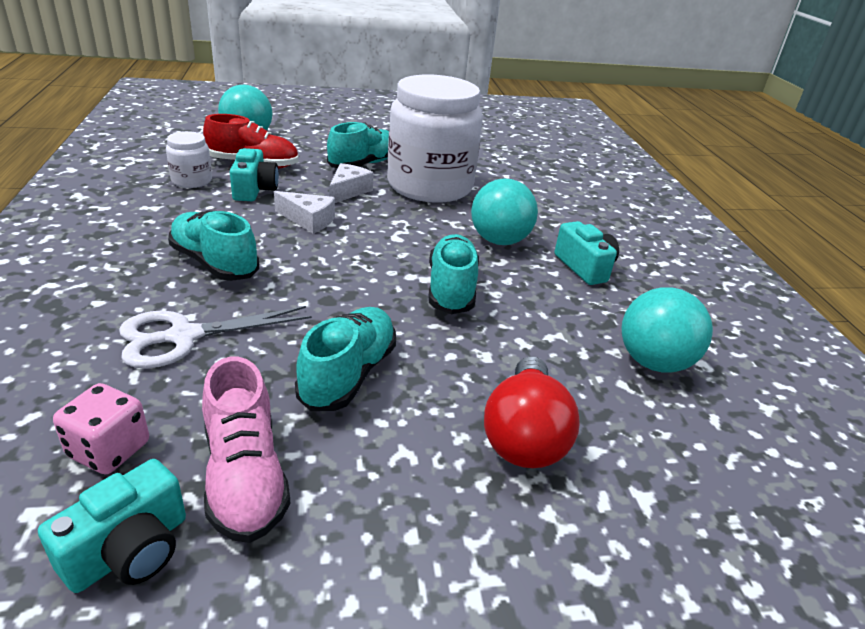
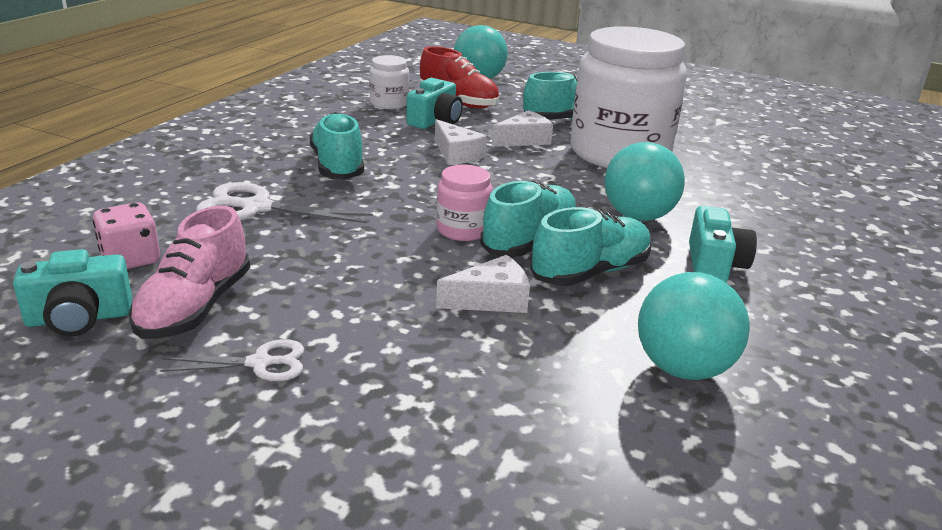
camera: 35 degrees right, 5 degrees down
(348, 374) = (351, 272): turquoise shoe -> turquoise shoe (590, 272)
(373, 507) = (260, 363): none -> white scissors
(392, 296) = (463, 230): none -> pink jar
(482, 356) = (491, 299): none -> white cheese
(524, 435) = (453, 369): red light bulb -> none

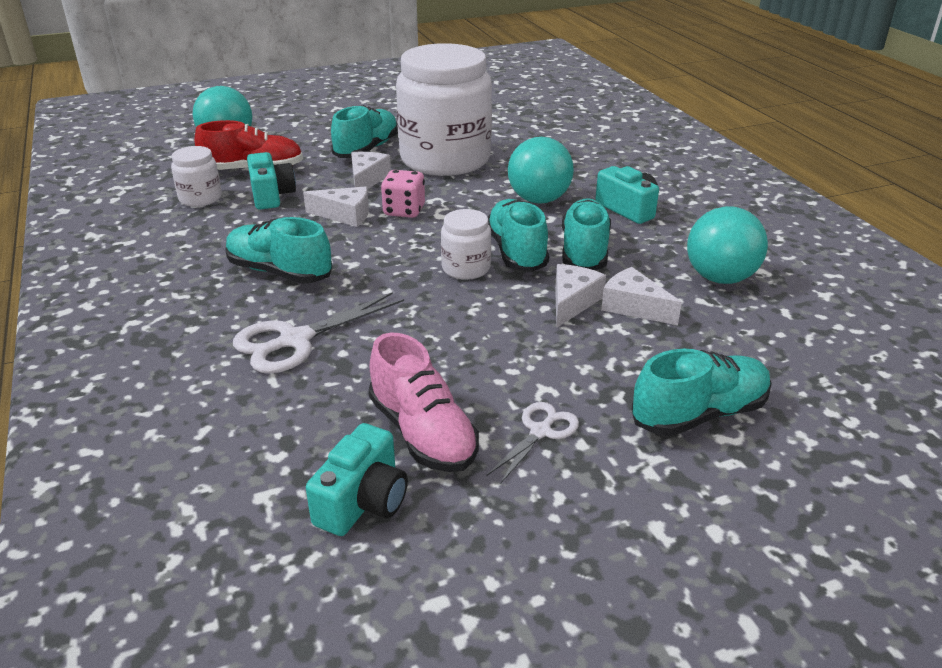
camera: 45 degrees left, 5 degrees up
(131, 259) = (293, 439): pink dice -> pink dice (404, 211)
(399, 448) = (699, 414): none -> turquoise shoe
(463, 230) = (466, 268): pink jar -> white jar
(537, 336) = (634, 307): none -> white cheese

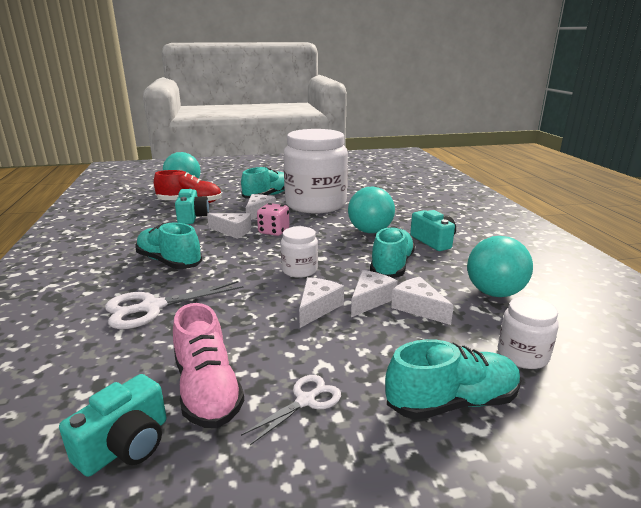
camera: 10 degrees right, 10 degrees down
(200, 198) = (147, 215): white jar -> white jar (522, 355)
(510, 319) = (317, 308): none -> white cheese
(516, 252) = (341, 262): turquoise shoe -> none

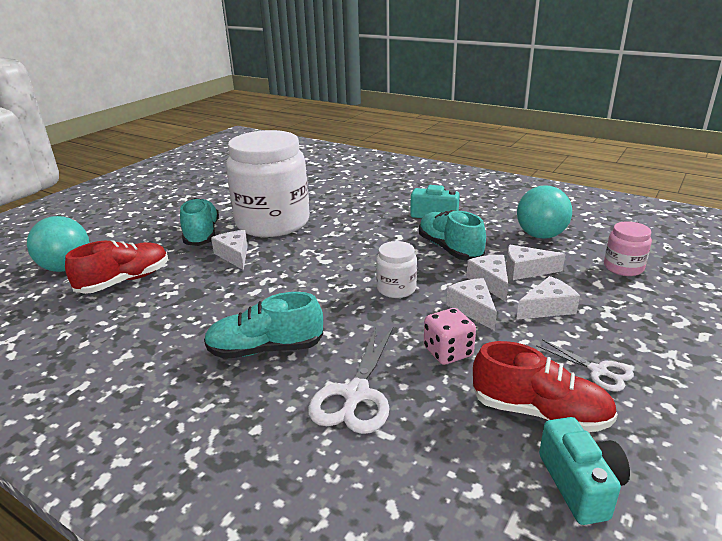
camera: 45 degrees left, 5 degrees up
(192, 217) = (170, 294): turquoise camera -> none
(207, 390) = (539, 412): pink shoe -> red shoe
(233, 231) = (255, 286): white cheese -> white cheese (547, 308)
(274, 231) = (295, 267): pink dice -> pink dice (448, 352)
(305, 401) = (598, 371): white scissors -> white scissors turned 135 degrees clockwise
(370, 231) = (374, 227): turquoise ball -> none
(452, 402) = (649, 316): turquoise shoe -> none
(522, 355) = (623, 267): white jar -> pink jar

